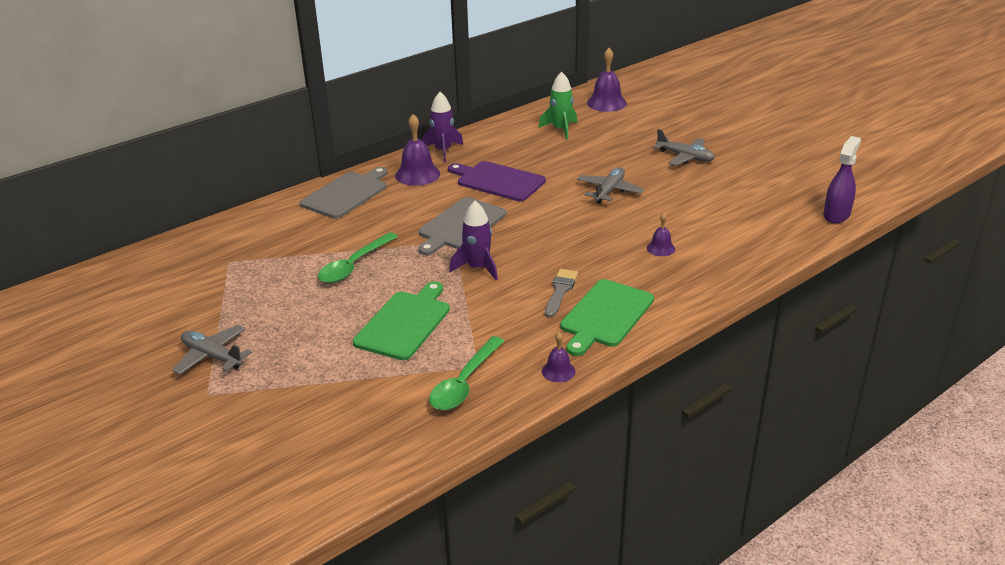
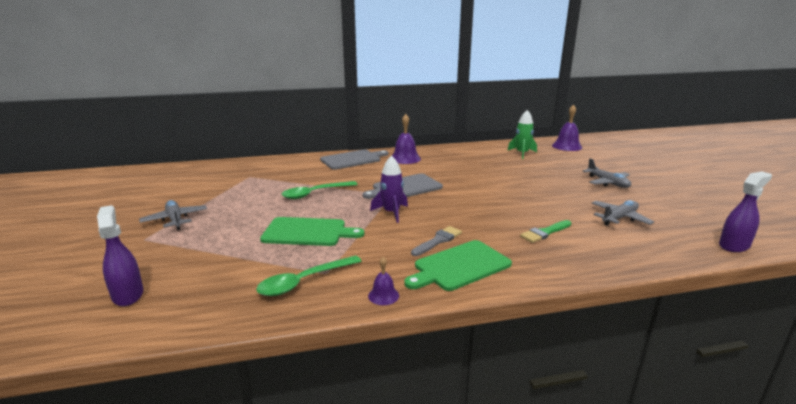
camera: 25 degrees right, 10 degrees down
(286, 460) = (128, 295): none -> purple spray bottle
(404, 323) = (307, 232): green cutting board -> green cutting board turned 45 degrees clockwise
(443, 151) = (433, 151): purple rocket -> none
(498, 181) = (454, 170): purple cutting board -> none
(609, 191) = (530, 190): grey plane -> grey plane (619, 218)
(660, 248) = (545, 232): purple bell -> green brush

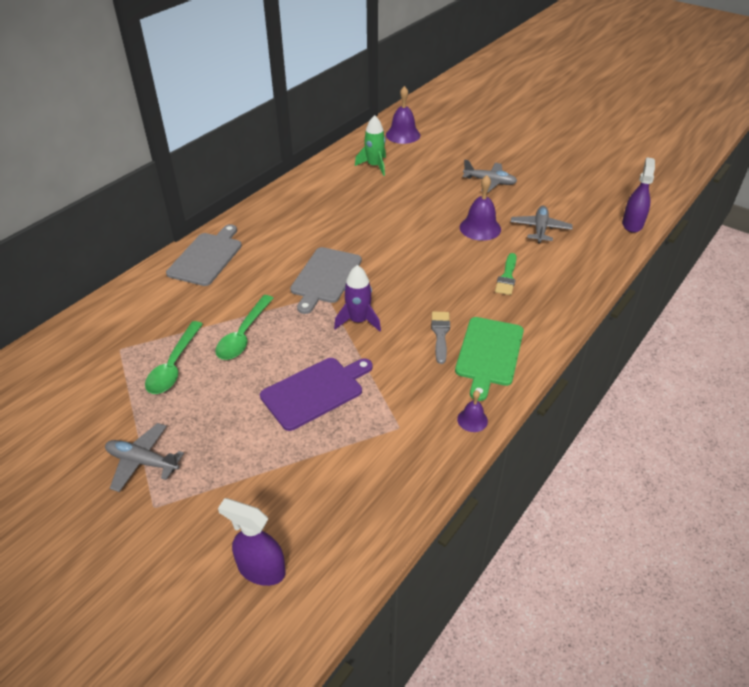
camera: 40 degrees left, 20 degrees up
(304, 282) = (395, 448): green spoon -> green spoon (174, 366)
(307, 232) = (315, 391): green cutting board -> purple cutting board
(405, 158) = (265, 228): purple bell -> purple bell (480, 228)

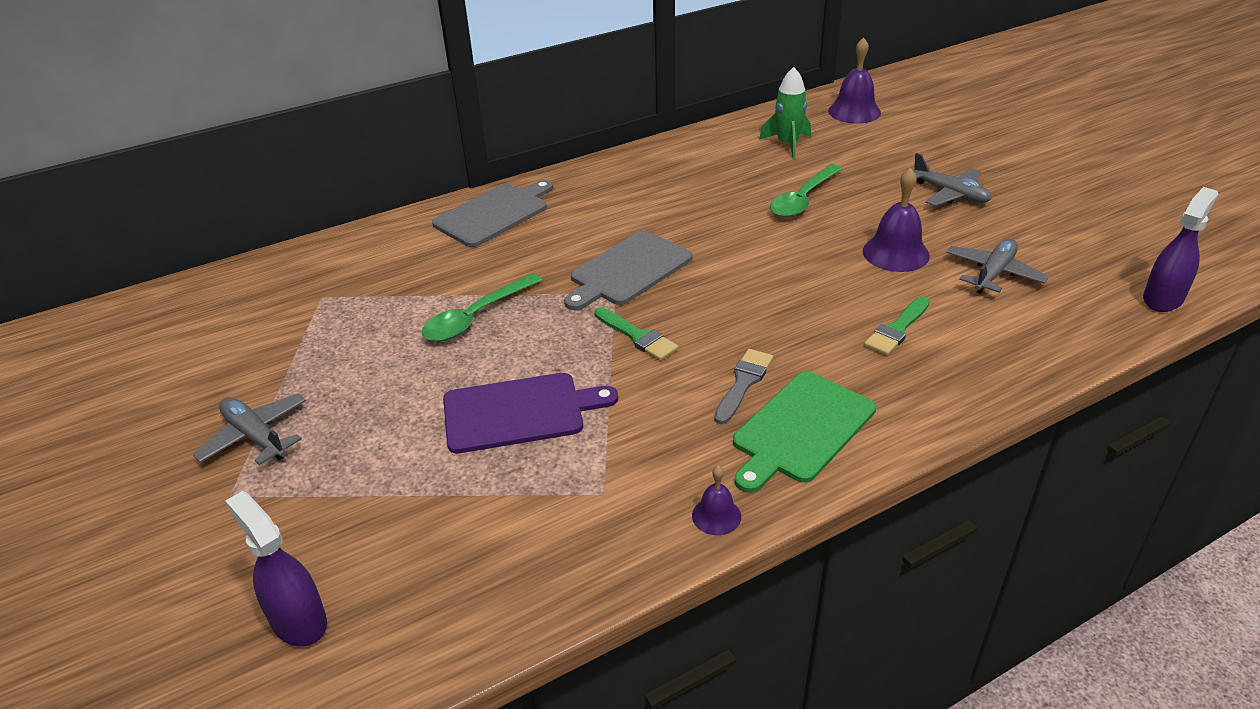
camera: 25 degrees right, 5 degrees down
(174, 366) = (368, 332): green spoon -> green spoon (803, 199)
(358, 321) = (637, 336): purple rocket -> green brush

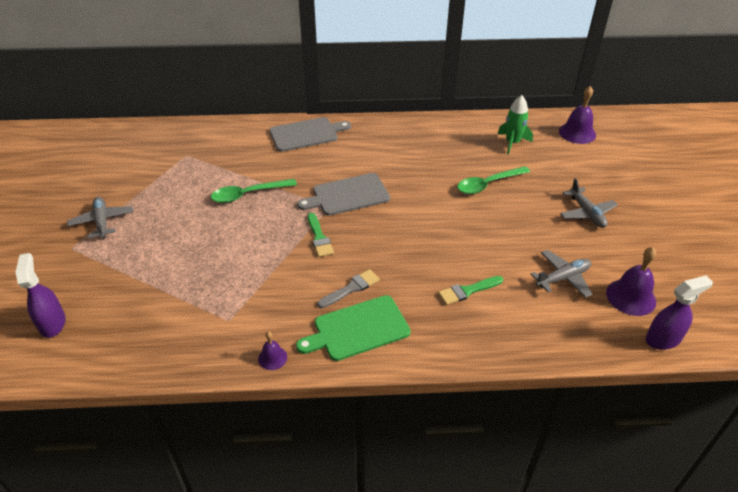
camera: 25 degrees right, 5 degrees up
(519, 412) = (226, 258): purple cutting board -> none
(895, 253) = (513, 241): purple bell -> purple bell (631, 297)

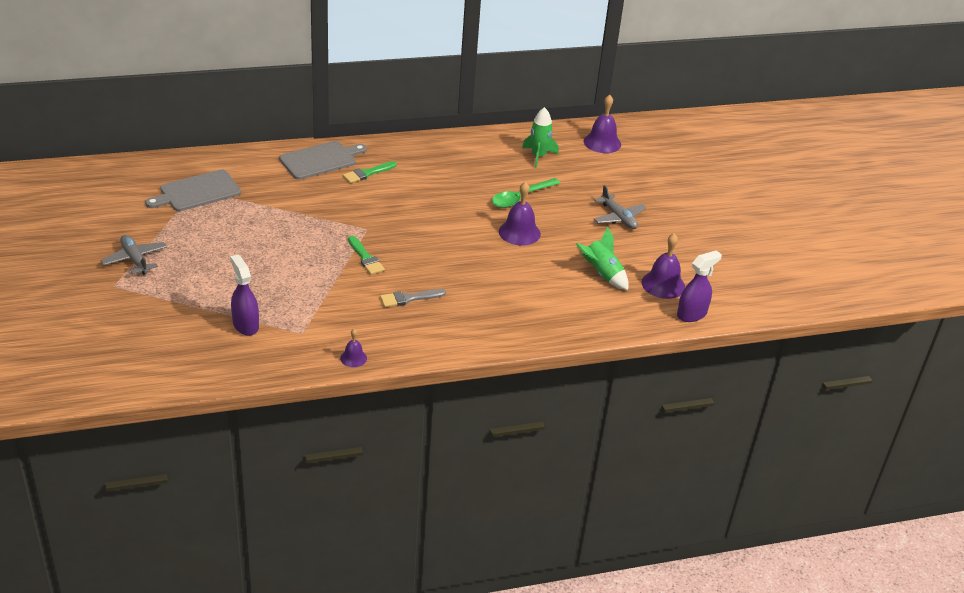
camera: 15 degrees left, 5 degrees down
(52, 323) = (130, 350): purple spray bottle -> purple spray bottle (245, 325)
(248, 194) = (279, 223): green spoon -> none
(348, 195) = (383, 217): grey cutting board -> grey cutting board (197, 192)
(351, 289) = (409, 298): grey brush -> grey brush turned 150 degrees counterclockwise
(358, 329) = (425, 329): green cutting board -> none
(468, 291) = (518, 291): green brush -> green brush (367, 173)
(480, 222) = (519, 232): none -> purple bell
(563, 278) = (602, 274): grey plane -> green rocket

